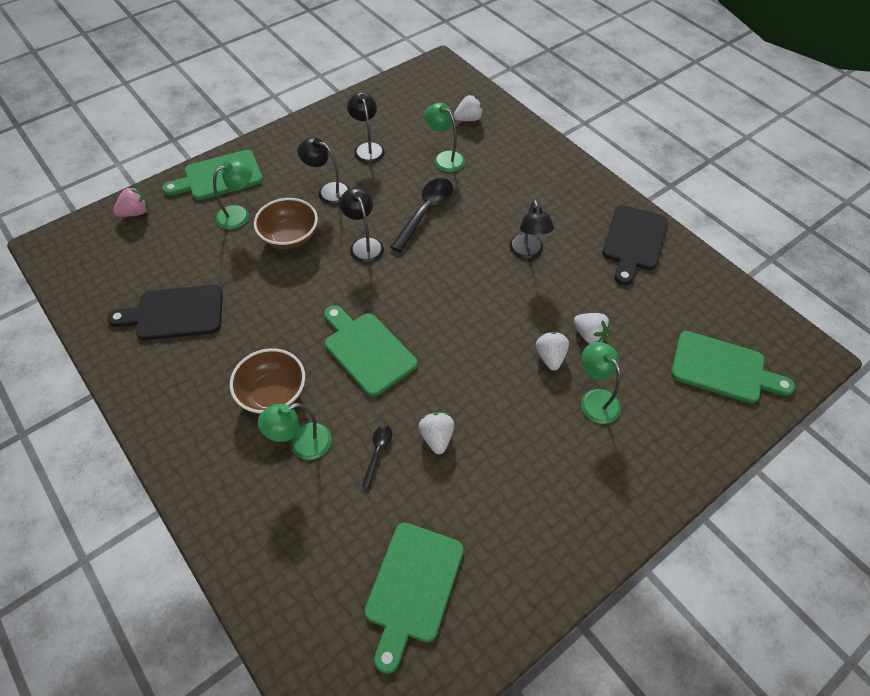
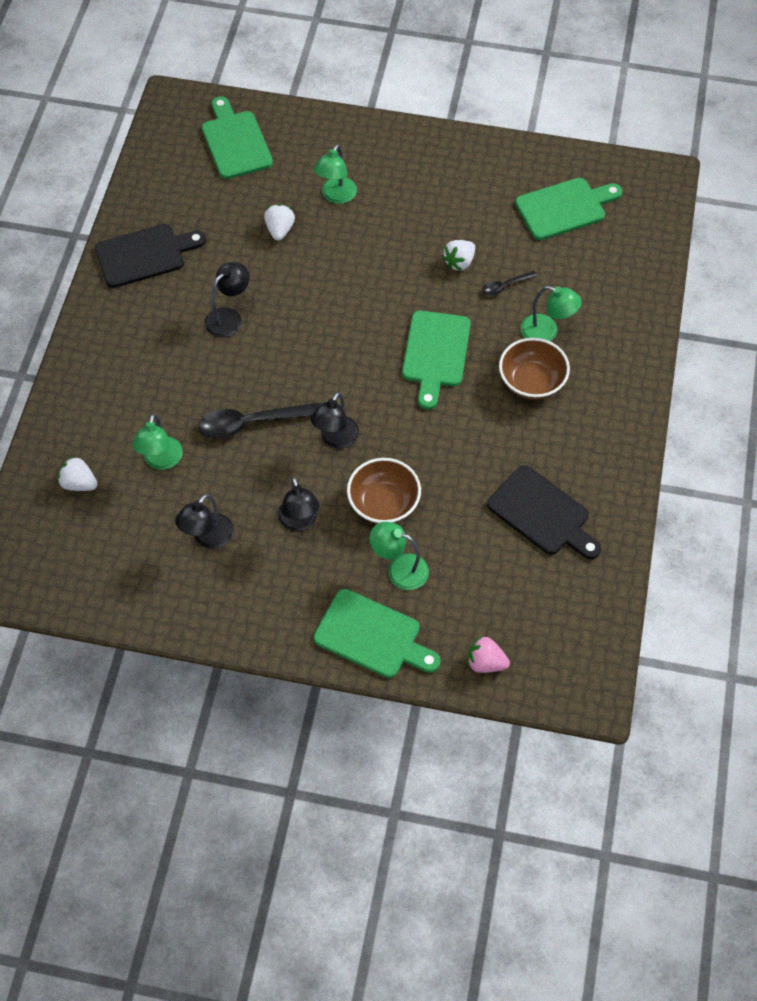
camera: 130 degrees left, 5 degrees up
(550, 357) = (325, 241): white strawberry -> none

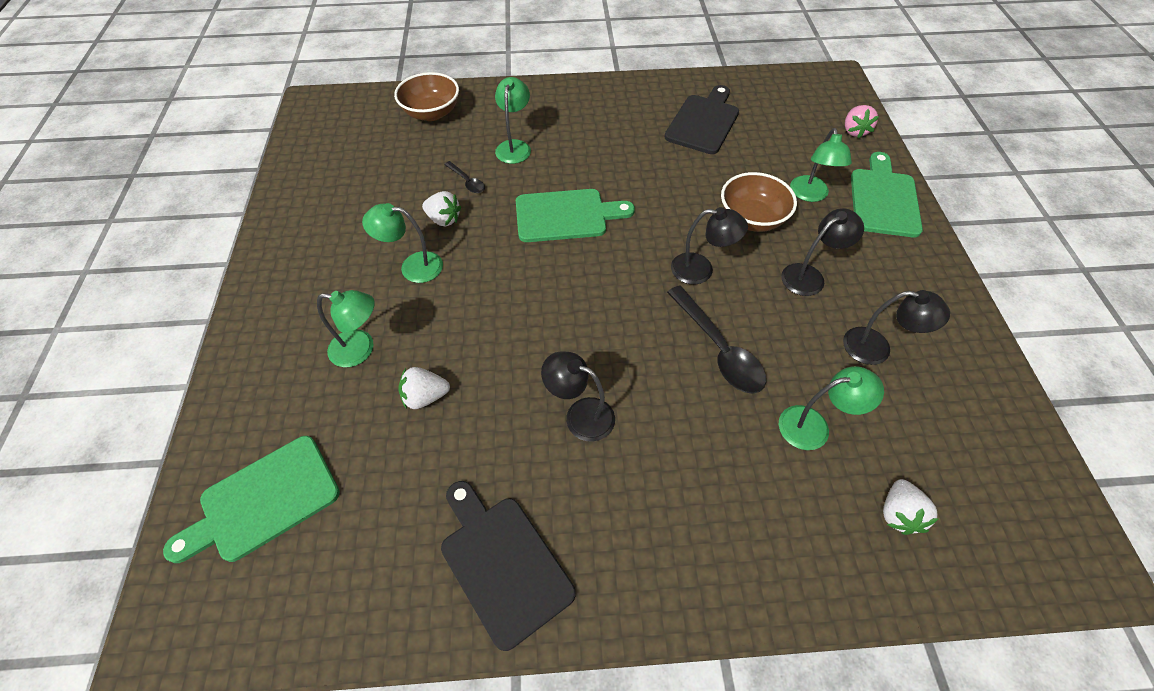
camera: 105 degrees left, 5 degrees down
(409, 235) = (413, 266): none -> green lamp
(531, 382) = (573, 147): brown bowl -> brown bowl (431, 113)
(564, 208) = (359, 157): green cutting board -> none

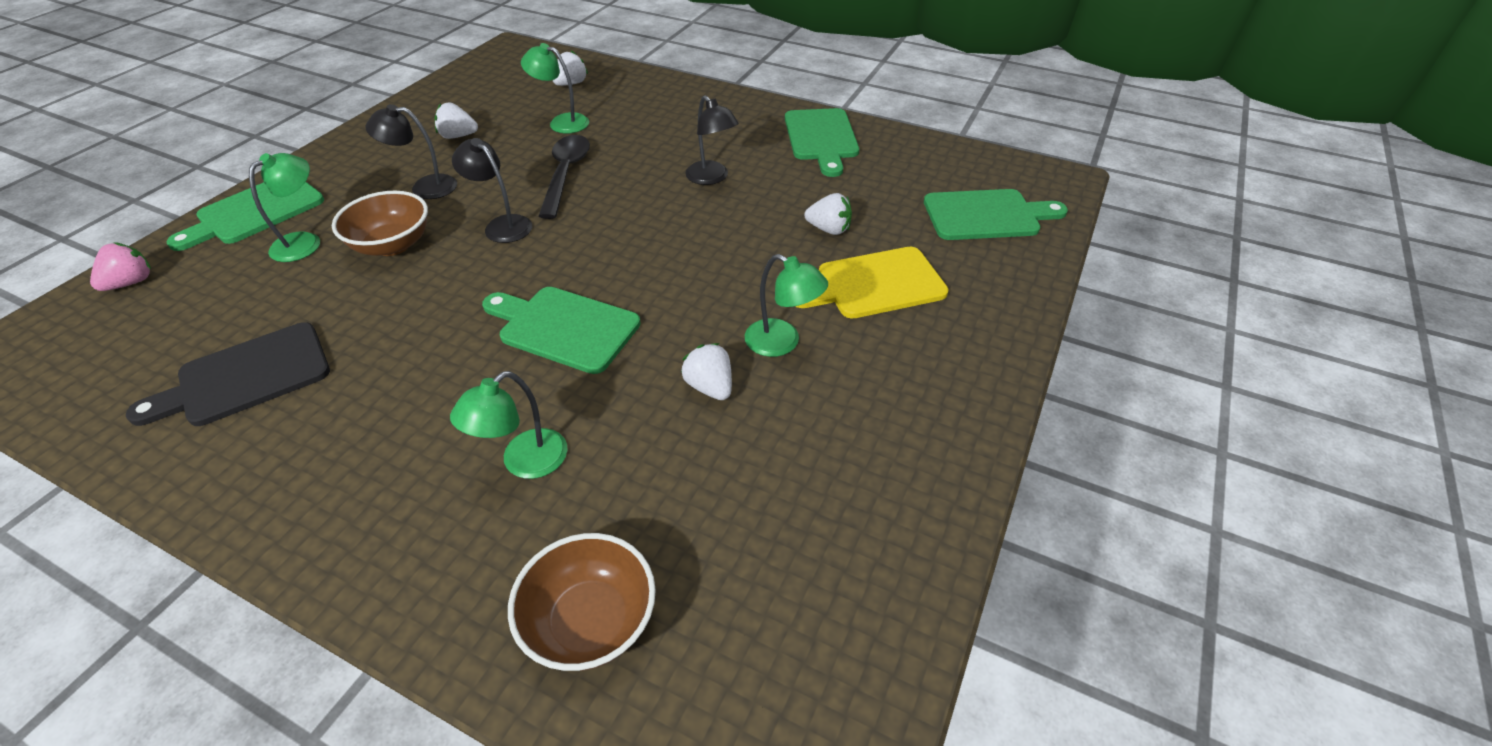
camera: 150 degrees left, 10 degrees down
(361, 349) = (874, 284): green lamp -> yellow cutting board
(467, 181) = (640, 431): black spoon -> none
(503, 563) = (821, 138): black cutting board -> green cutting board
(877, 348) = (458, 136): black lamp -> white strawberry

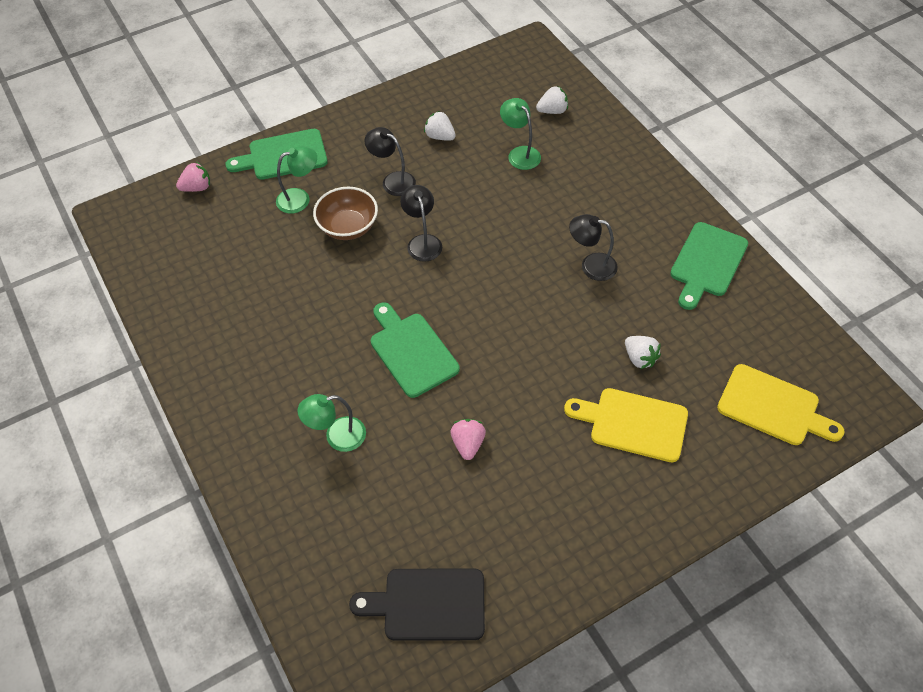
camera: 35 degrees right, 10 degrees up
(246, 377) = (228, 295): black cutting board -> black cutting board (428, 604)
(566, 174) = (491, 212): black spoon -> none
(590, 622) = (317, 549): brown bowl -> none
(710, 387) = (468, 444): white strawberry -> pink strawberry
(712, 178) = (591, 265): black lamp -> black lamp turned 105 degrees clockwise
(782, 343) = (534, 436): green lamp -> none
(986, 215) = (773, 407): green cutting board -> yellow cutting board

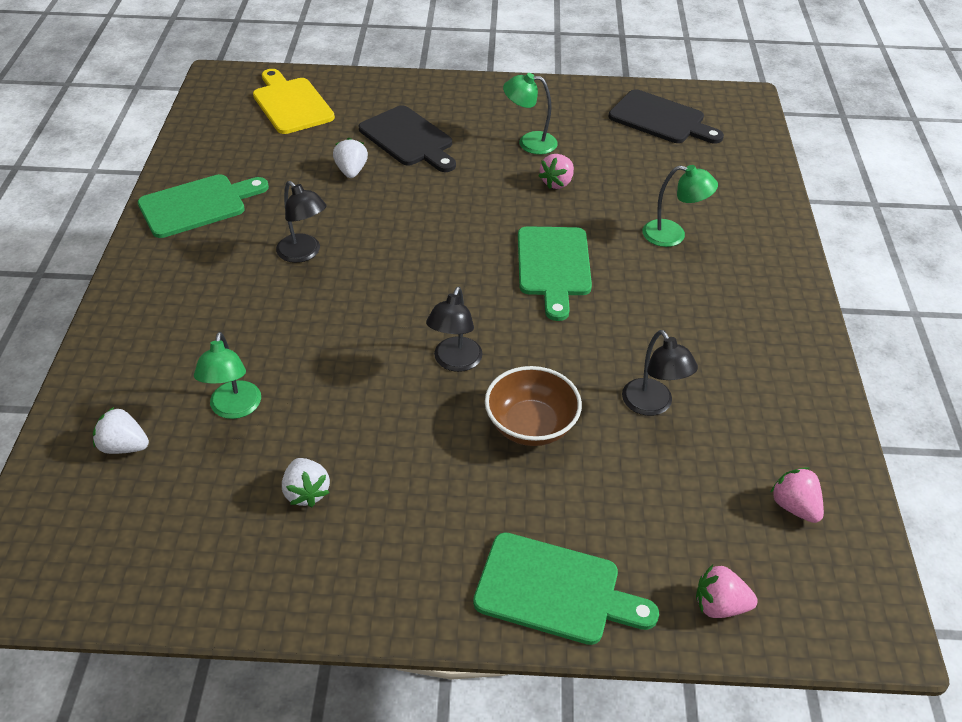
camera: 150 degrees left, 10 degrees down
(171, 256) = (794, 506): none -> pink strawberry
(300, 198) = (570, 500): green lamp -> green lamp (529, 142)
(393, 181) = (426, 459): black lamp -> black lamp (652, 405)
(633, 424) = (408, 139): yellow cutting board -> black cutting board

